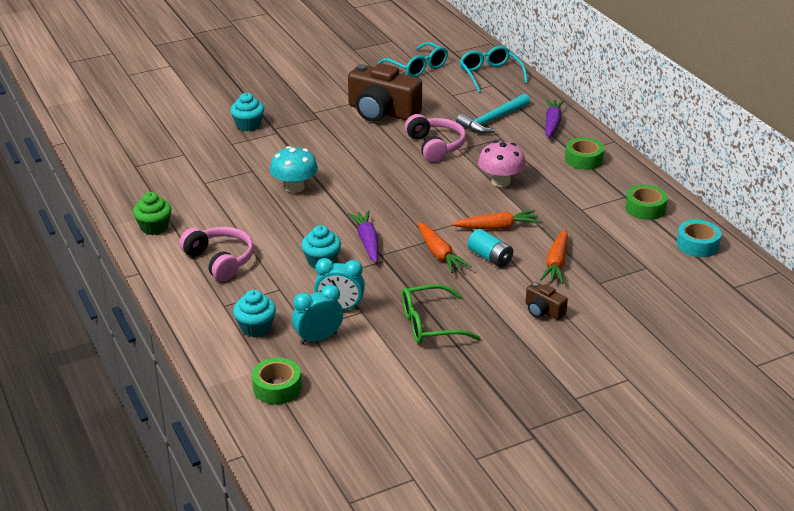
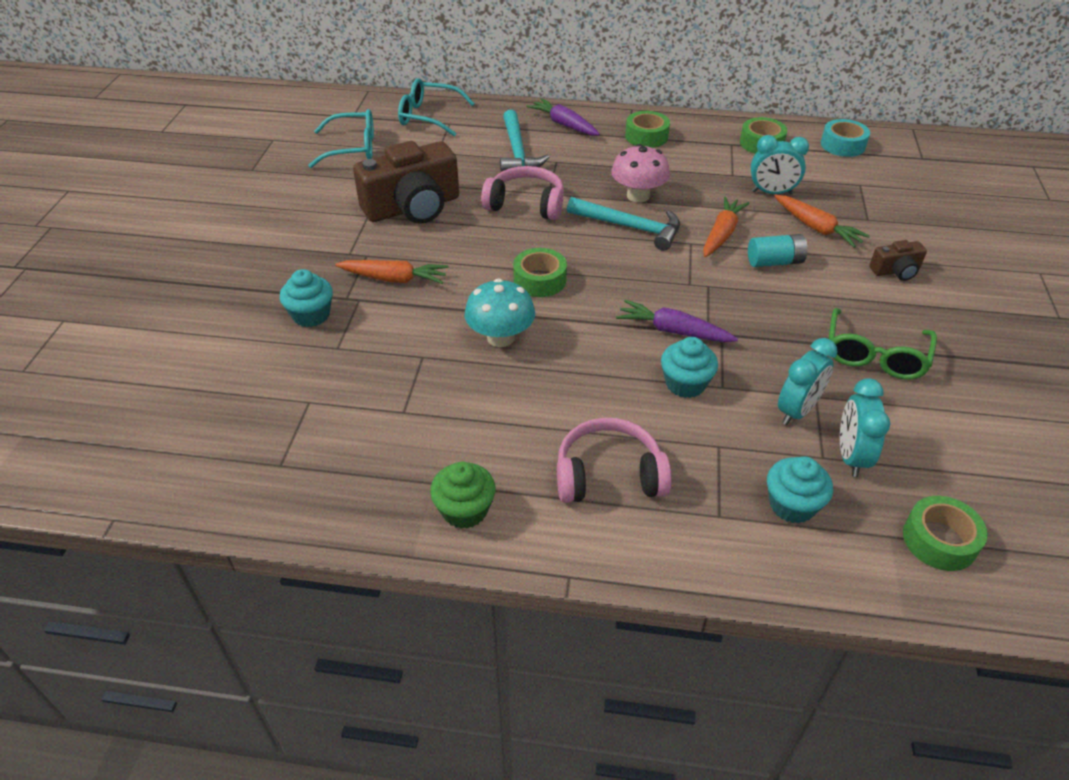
camera: 55 degrees left, 10 degrees up
(362, 180) = (539, 280): none -> green tape
(439, 254) = (741, 291): orange carrot -> orange carrot (394, 279)
(459, 191) = (630, 227): none -> turquoise hammer
(579, 232) = (772, 192): none -> turquoise clock

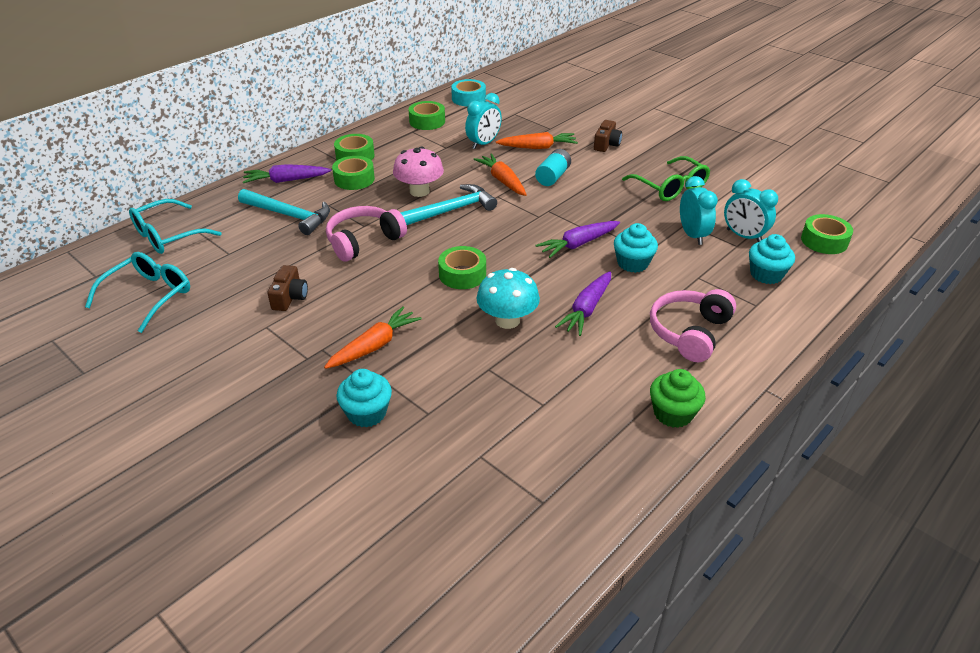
camera: 55 degrees left, 5 degrees down
(413, 207) = (290, 297): brown camera -> brown camera, size x0.46
(570, 382) = (586, 309): none -> purple carrot
(610, 154) = (354, 179): none -> green tape

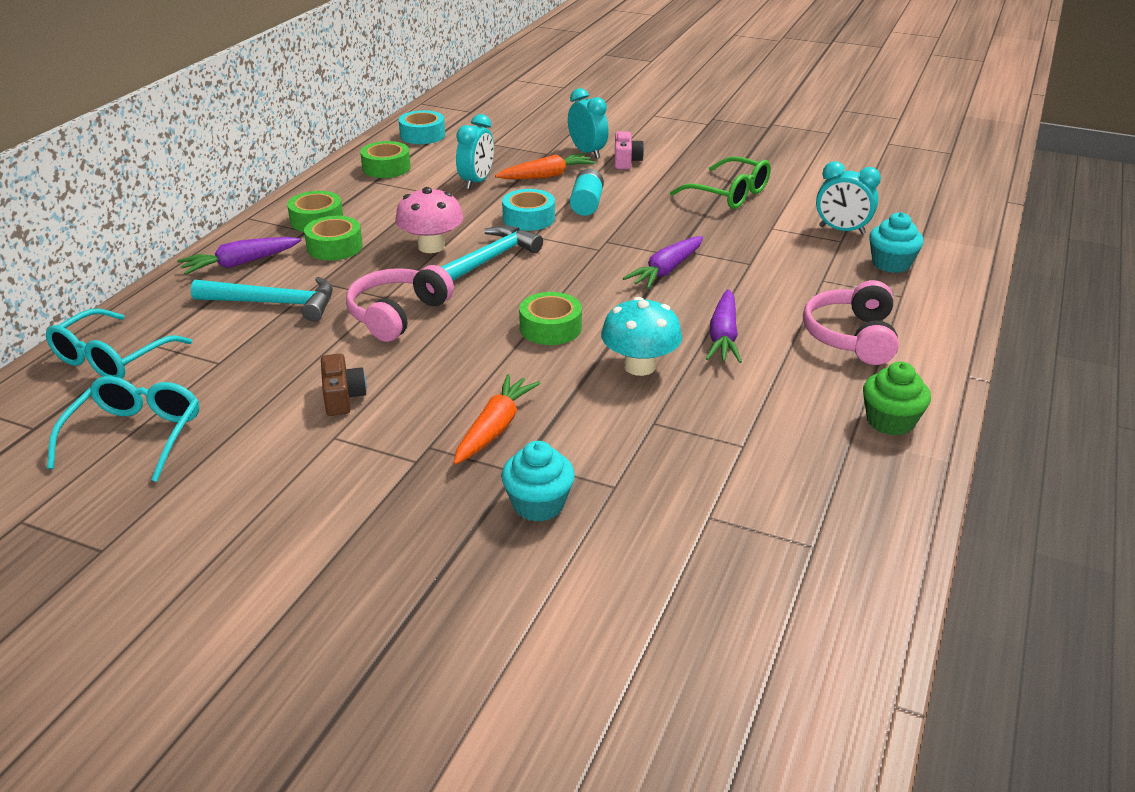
camera: 20 degrees left, 5 degrees down
(502, 181) = (529, 218): orange carrot -> turquoise tape
(606, 144) = (626, 161): brown camera -> pink camera
(632, 263) = (741, 279): turquoise cupcake -> none
(692, 235) = (787, 238): turquoise clock -> turquoise clock (587, 152)
(824, 241) = (926, 220): green tape -> none

